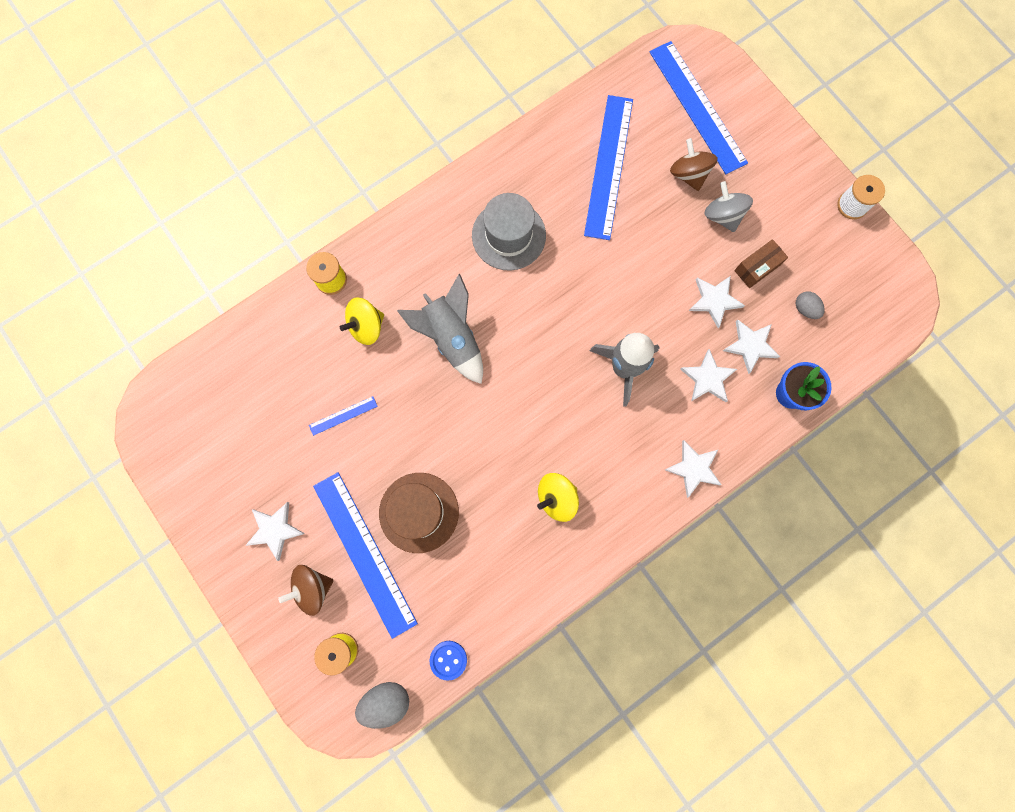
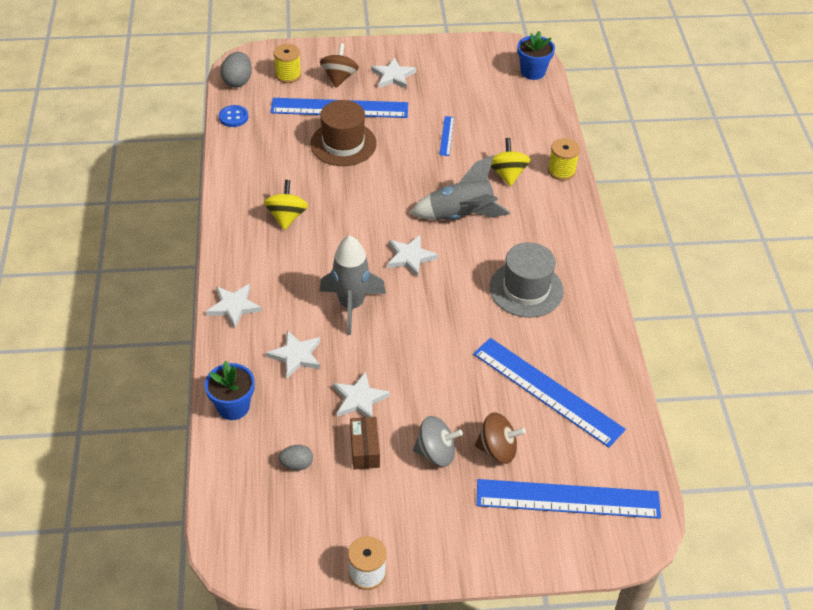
camera: 120 degrees right, 30 degrees down
(182, 385) = (533, 72): none -> blue flower pot
(750, 345) = (298, 402): white star -> white star (410, 257)

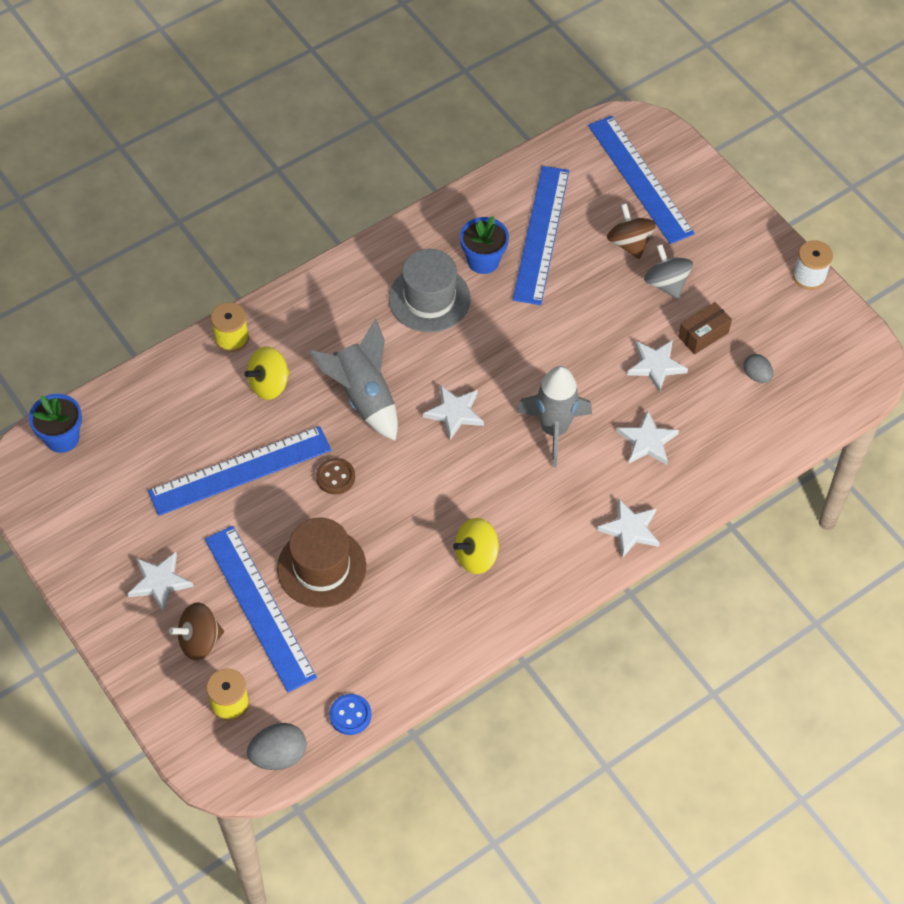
camera: 120 degrees left, 10 degrees up
(233, 407) = (739, 457): blue flower pot -> blue flower pot (483, 261)
(405, 176) = (335, 477): none -> brown button
(447, 136) = (240, 470): blue ruler -> blue ruler, size x2.37

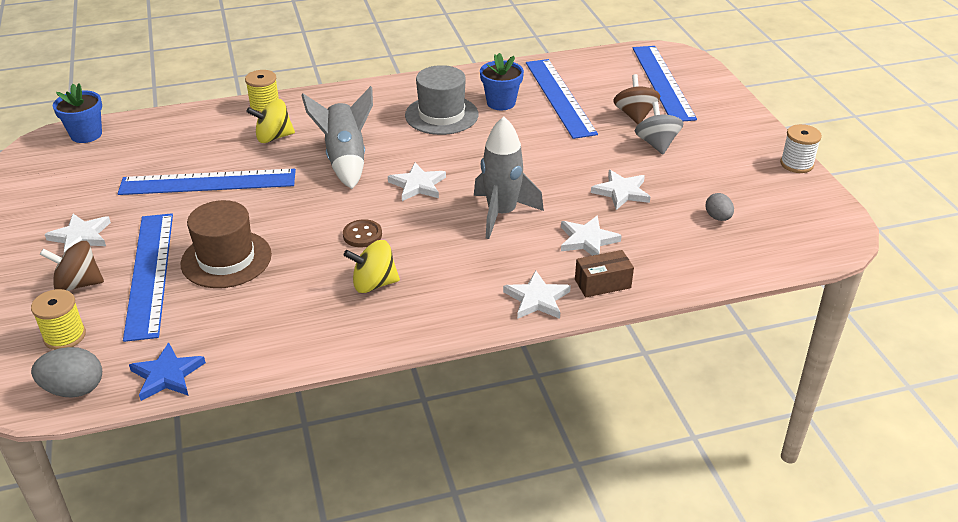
camera: 20 degrees right, 20 degrees down
(335, 477) = (284, 203): brown button -> brown button (362, 235)
(350, 715) = (167, 375): blue button -> blue star
(541, 234) = (559, 97): blue ruler -> blue ruler turned 45 degrees counterclockwise
(703, 335) = (676, 181): brown box -> brown box (602, 283)

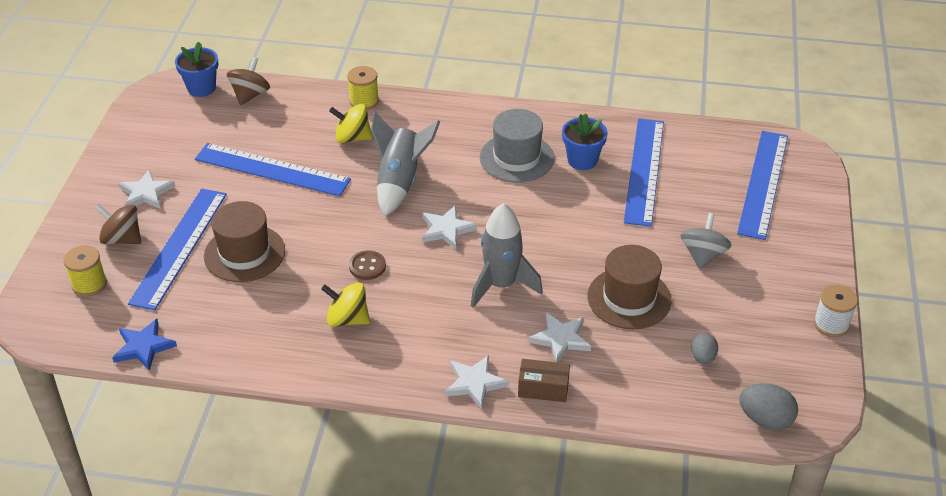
camera: 25 degrees right, 5 degrees up
(74, 389) = (73, 334): grey egg -> grey egg (765, 419)
(621, 192) = (629, 298): white star -> brown hat
(635, 115) = (705, 215): brown spinning top -> brown spinning top (250, 95)

